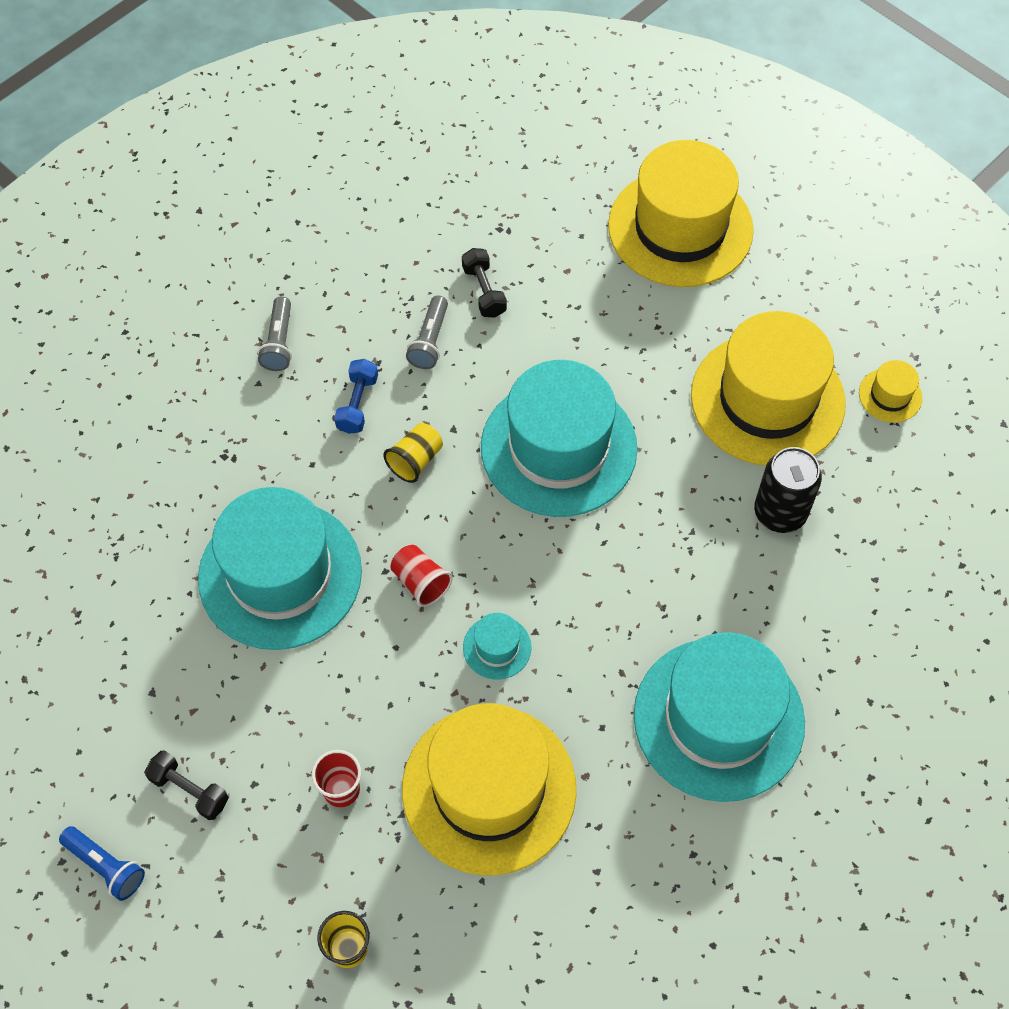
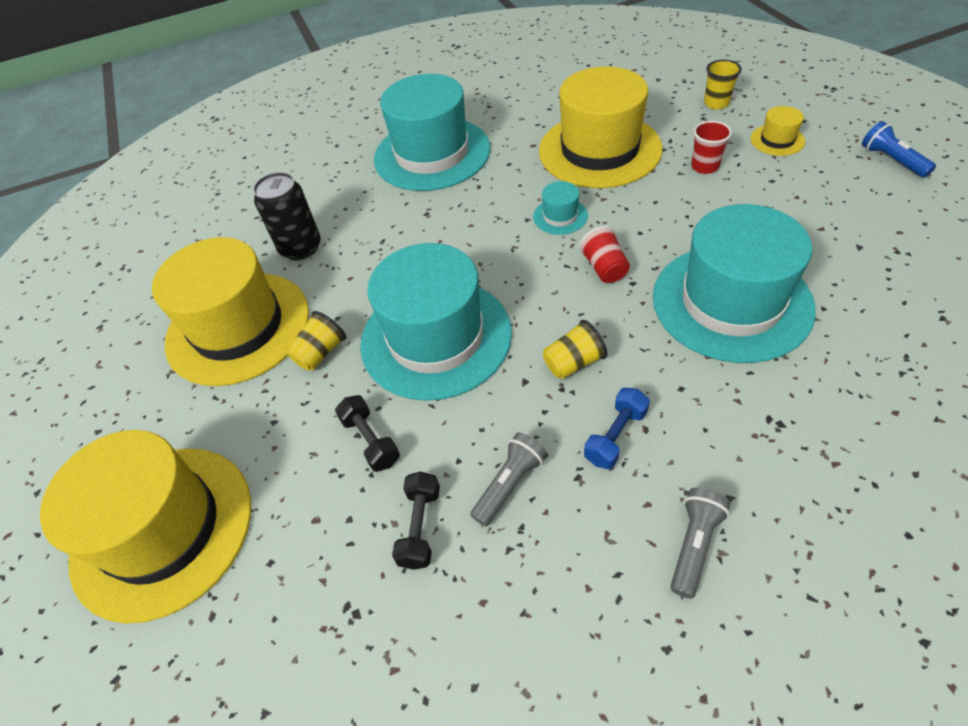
camera: 150 degrees left, 10 degrees down
(189, 790) = (824, 186): black dumbbell -> black dumbbell (371, 441)
(662, 398) = (320, 353): none -> yellow cup
(890, 395) = (148, 303): yellow hat -> yellow hat (777, 140)

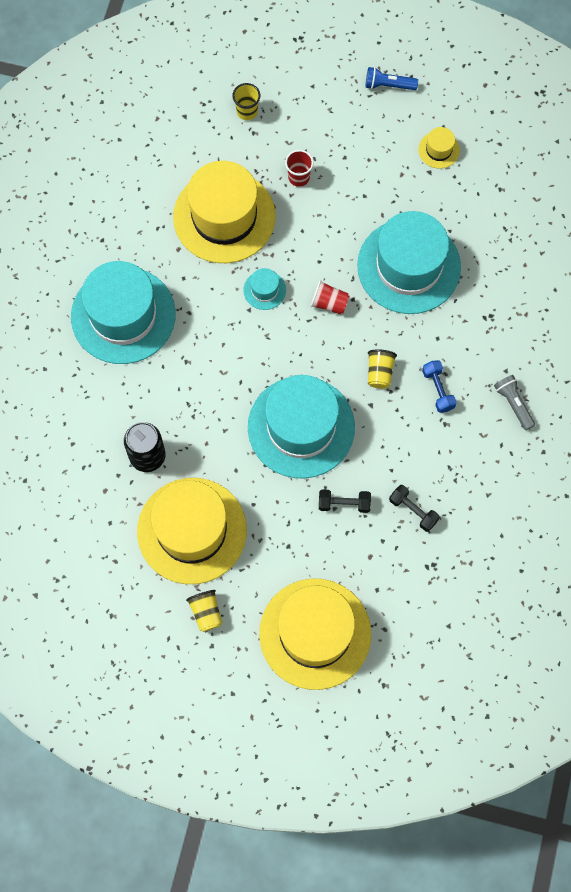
camera: 60 degrees left, 20 degrees up
(320, 353) = (257, 495): yellow cup -> yellow cup (206, 612)
(509, 484) = (423, 456): grey flashlight -> none
(777, 140) = (315, 118): yellow hat -> yellow hat (439, 150)

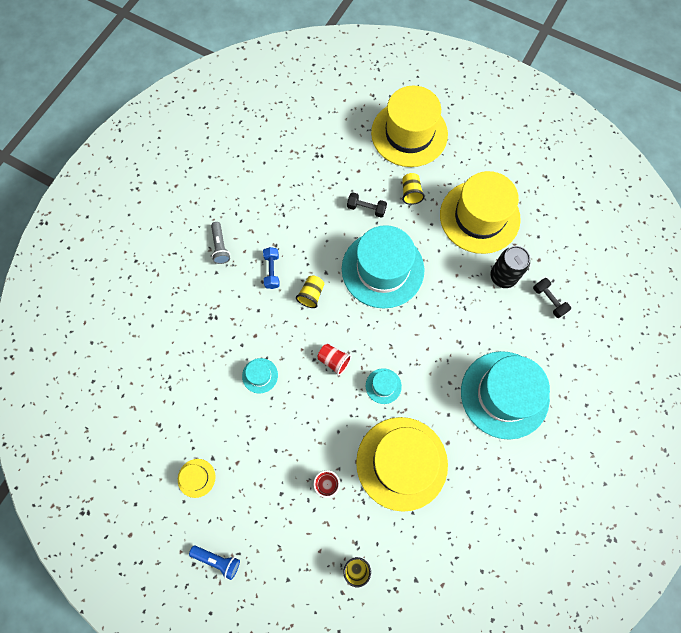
camera: 165 degrees left, 0 degrees up
(206, 612) = (479, 163): yellow cup -> yellow cup (411, 193)
(409, 266) = (260, 375): turquoise hat -> turquoise hat, size x0.41
(413, 511) = (319, 192): black dumbbell -> black dumbbell (549, 300)

